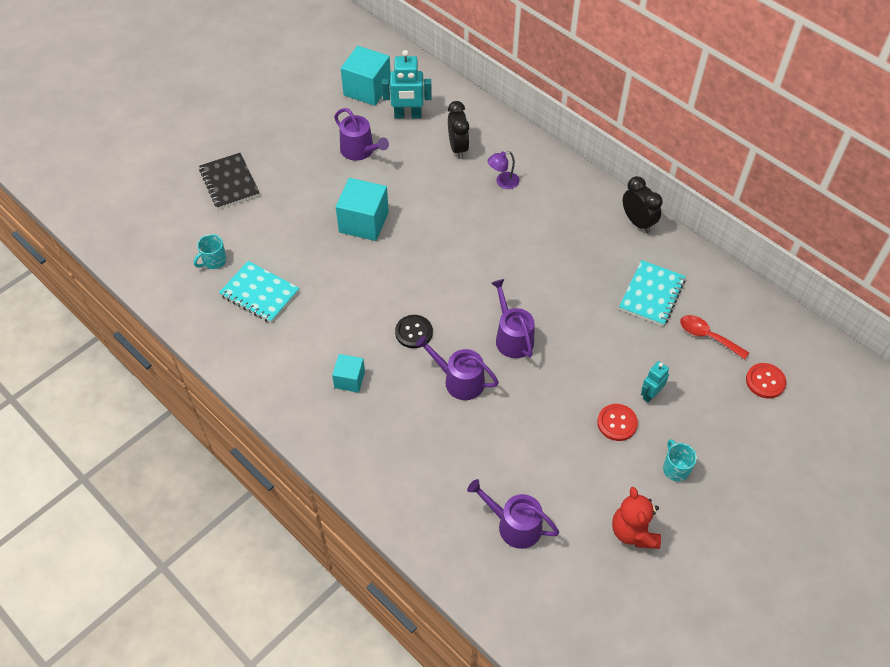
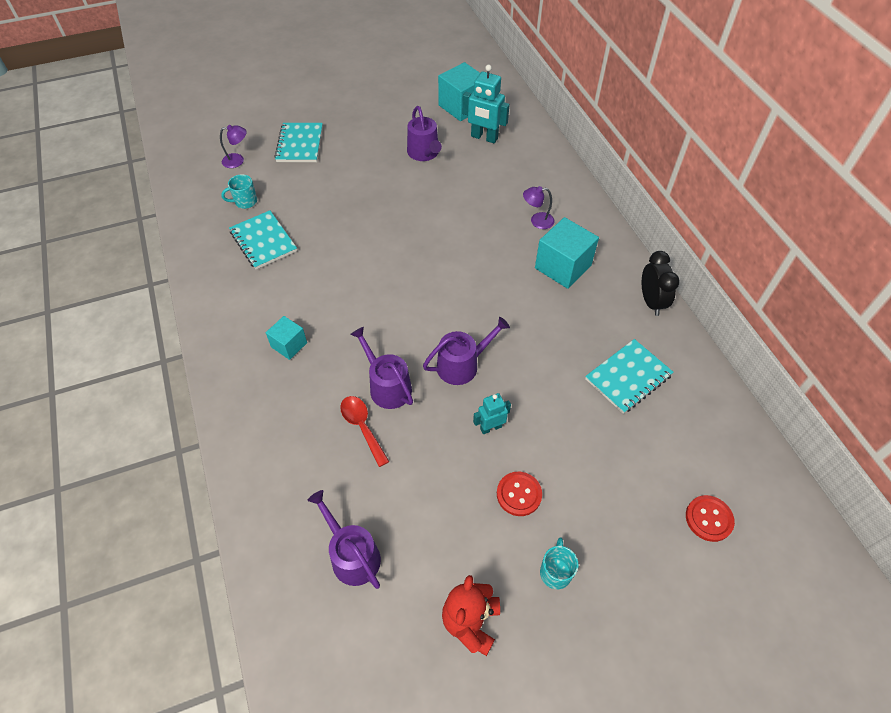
camera: 25 degrees right, 0 degrees up
(176, 221) = (238, 160): none -> purple lamp
(229, 182) = (300, 144): black notebook -> turquoise notebook
(364, 222) = (390, 213): turquoise cube -> turquoise cube (563, 267)
(414, 332) = (373, 325): black button -> none
(458, 148) = (513, 178): black clock -> none
(512, 337) = (462, 365): purple watering can -> purple watering can turned 60 degrees clockwise
(650, 394) = (571, 479): turquoise robot -> turquoise robot (490, 427)
(708, 336) = (667, 444): red spoon -> red spoon (362, 427)

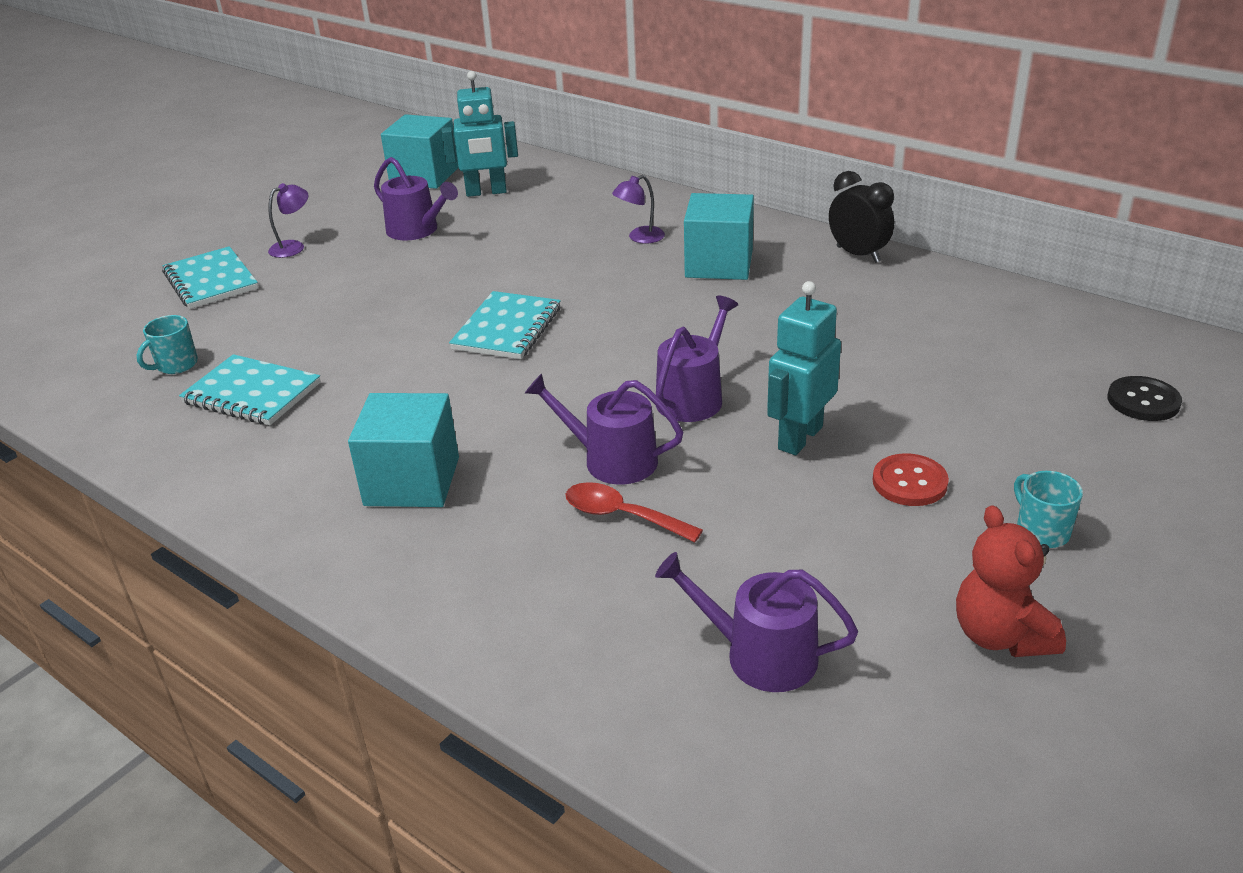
camera: 30 degrees left, 20 degrees down
(238, 160) = (118, 329): purple lamp -> purple lamp (293, 247)
(289, 345) = (412, 481): turquoise cube -> turquoise cube, size x1.73
(490, 427) = (799, 438): turquoise robot -> turquoise robot, size x1.68
(628, 377) = (909, 324): turquoise notebook -> turquoise notebook (507, 328)
(709, 519) = (1143, 401): red button -> black button

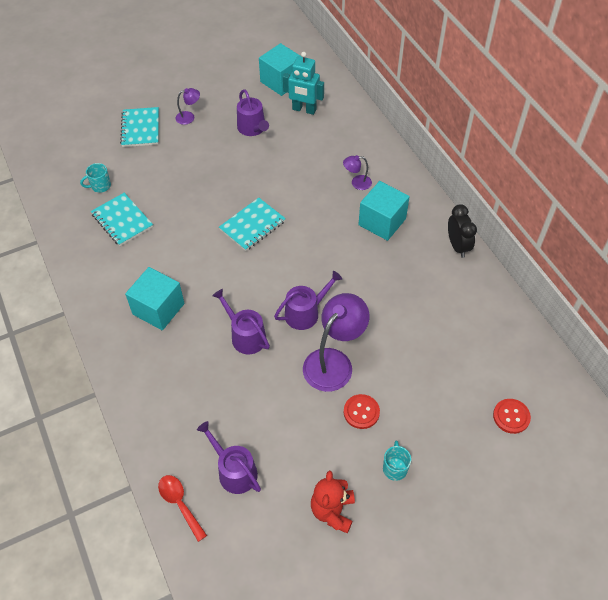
camera: 25 degrees right, 20 degrees up
(622, 516) = (229, 371): red spoon -> red spoon (180, 504)
(799, 438) = (334, 361): turquoise robot -> purple lamp
(1143, 401) = (511, 416): black button -> red button

